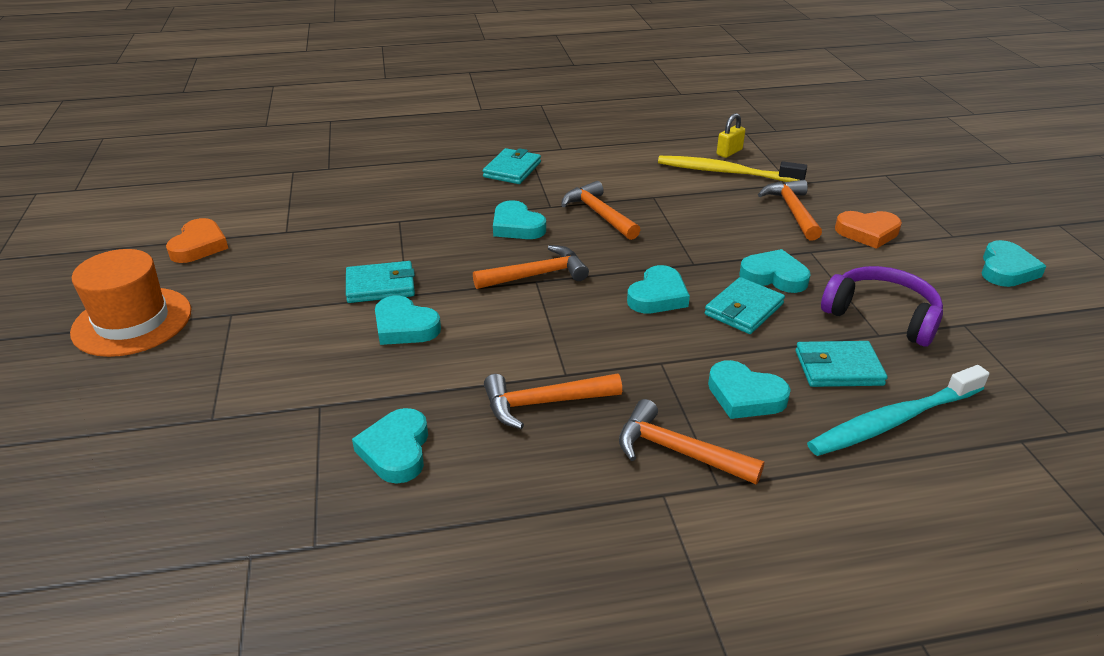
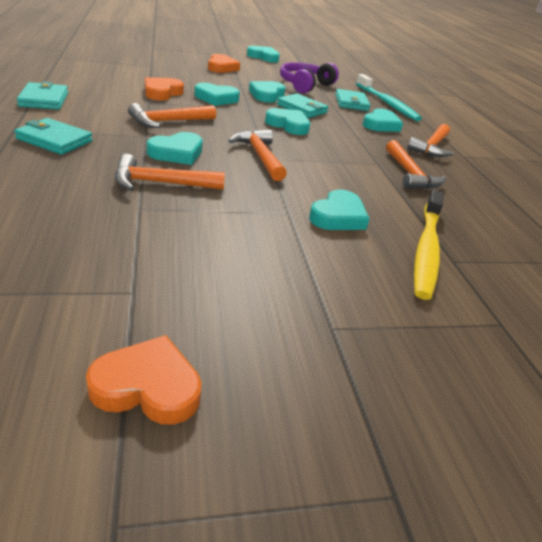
camera: 95 degrees left, 0 degrees up
(132, 321) = (365, 433): orange hat -> none
(380, 286) = (274, 225): turquoise wallet -> turquoise wallet (44, 99)
(396, 450) = (481, 228): turquoise heart -> turquoise heart (216, 98)
(692, 201) = (162, 92): none -> orange heart
(725, 172) = (122, 76): yellow toothbrush -> yellow toothbrush (426, 249)
(729, 152) = (89, 68): yellow padlock -> none
(792, 211) = (189, 74): orange hammer -> orange hammer (161, 183)

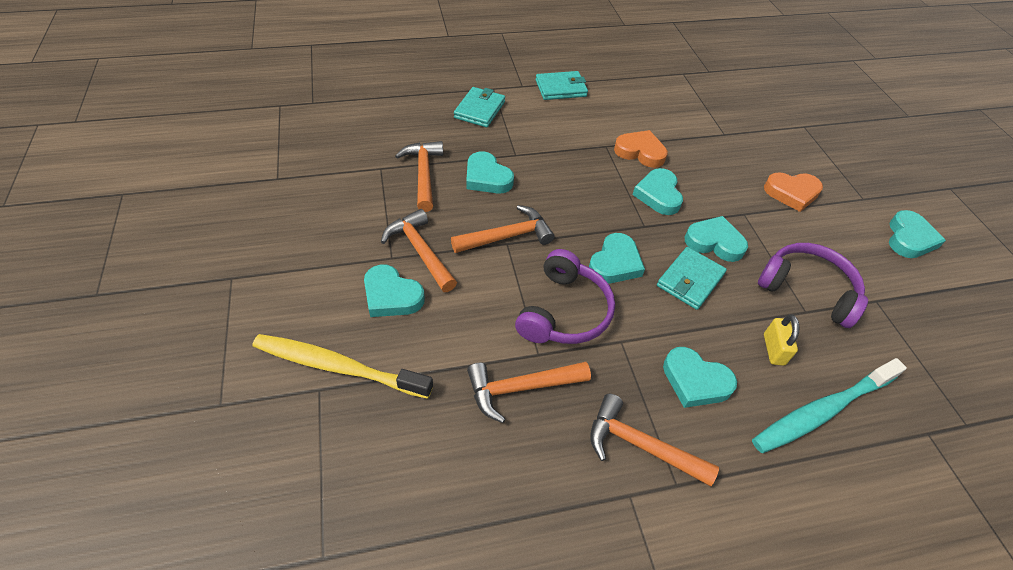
camera: 90 degrees right, 15 degrees up
(148, 386) = (197, 194): orange heart -> none
(169, 121) = (559, 165): orange hammer -> orange hammer (420, 251)
(338, 149) = (564, 311): none -> purple headphones
(351, 103) = (773, 349): turquoise wallet -> yellow padlock

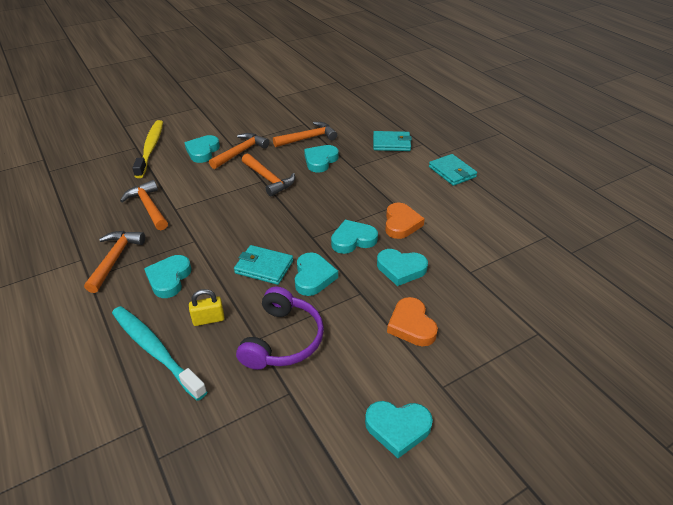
camera: 75 degrees right, 10 degrees down
(564, 311) = (212, 213): purple headphones -> none
(615, 263) = (265, 228): turquoise heart -> turquoise heart (401, 269)

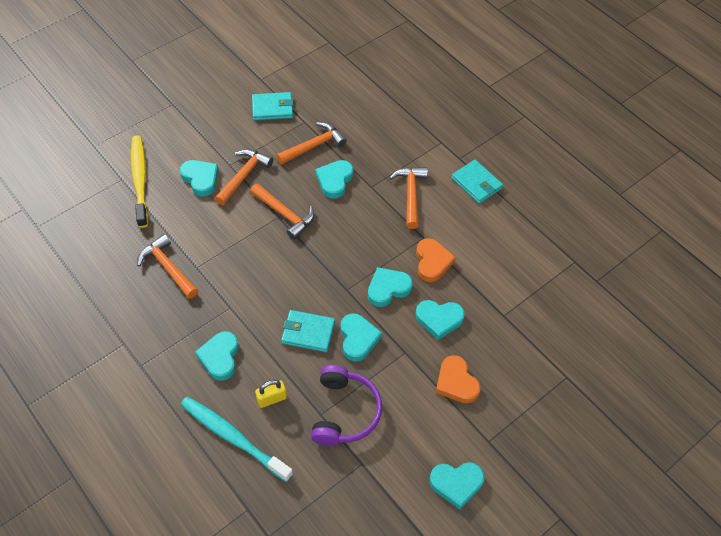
camera: 10 degrees left, 15 degrees up
(115, 259) = (158, 340): orange hammer -> orange hammer (411, 195)
(202, 151) = (201, 179): turquoise heart -> turquoise heart turned 135 degrees clockwise
(391, 143) = (407, 145): turquoise wallet -> turquoise wallet (272, 108)

